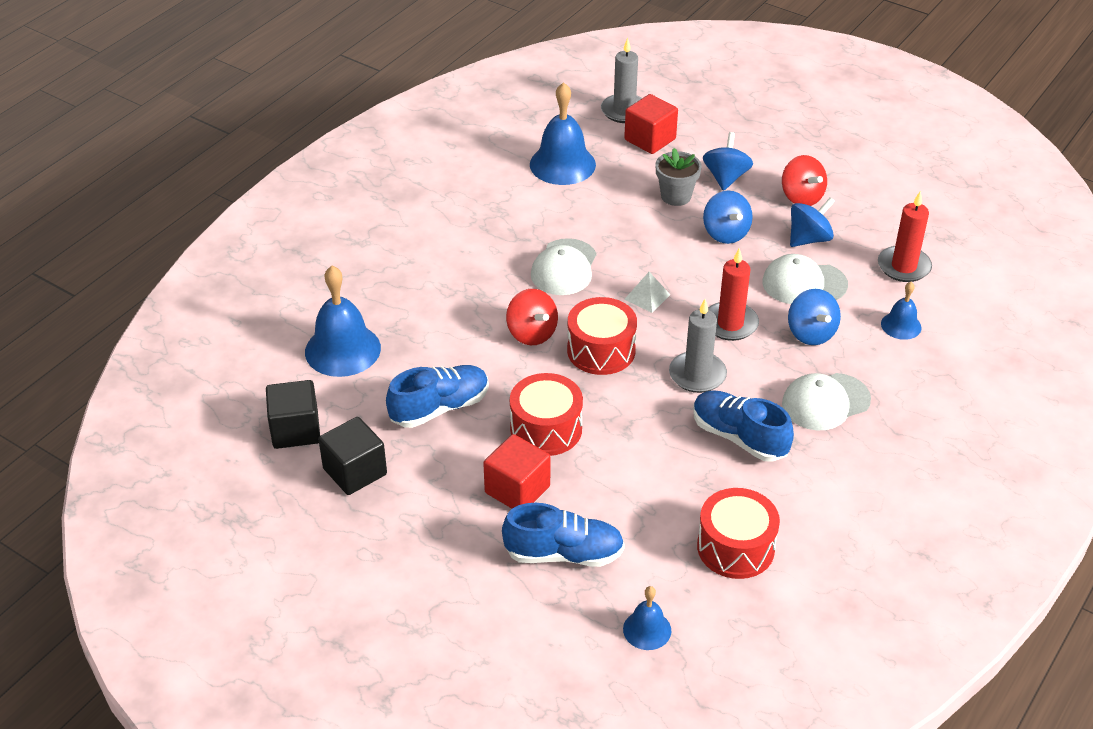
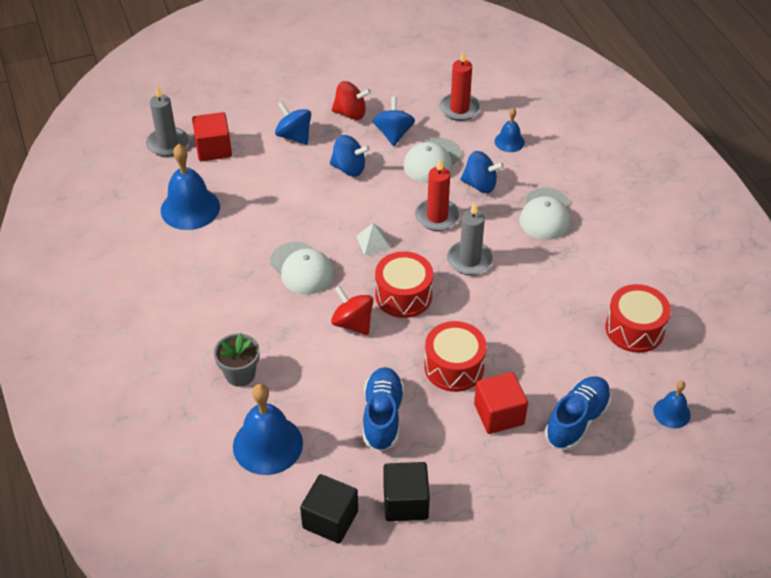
camera: 55 degrees left, 5 degrees up
(532, 333) = (353, 323): red spinning top -> red spinning top turned 135 degrees counterclockwise
(676, 196) = (287, 170): grey flower pot -> grey flower pot (240, 374)
(739, 437) = (542, 272): blue shoe -> none

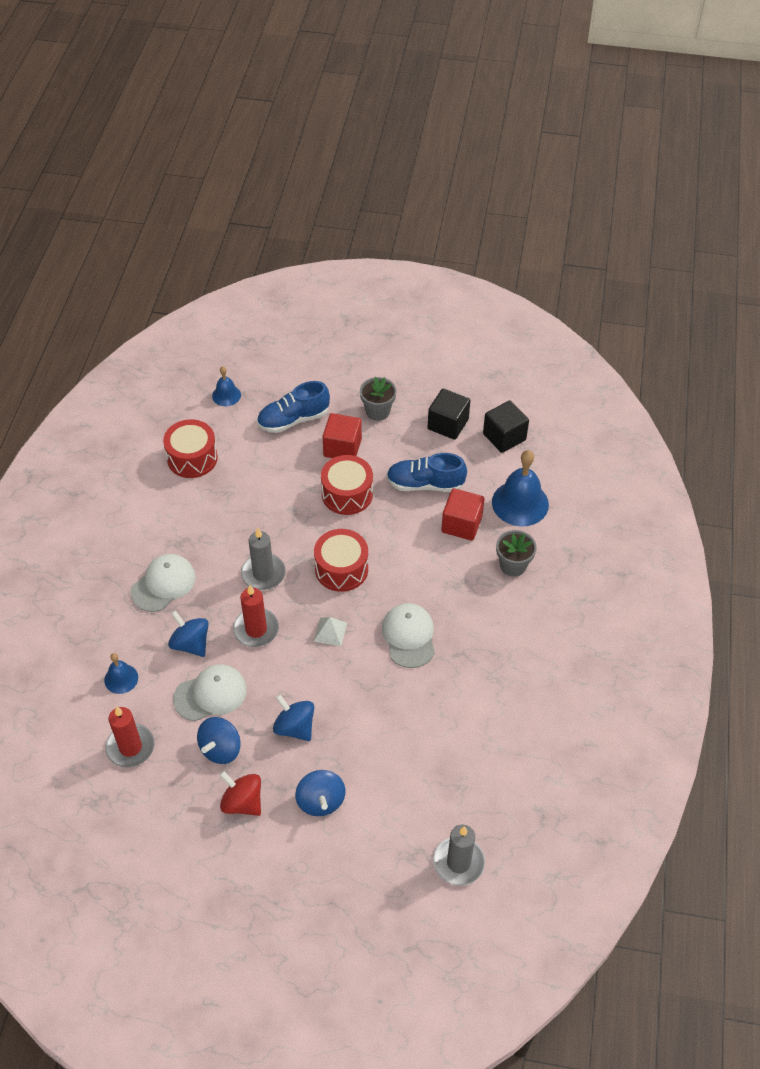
camera: 150 degrees left, 5 degrees up
(190, 208) = (475, 758): blue bell -> none
(214, 149) = (413, 828): red cube -> red cube (461, 524)
(353, 323) = (399, 565): red spinning top -> none
(382, 416) = (425, 484): blue shoe -> blue shoe turned 60 degrees clockwise
(496, 478) = (377, 411): none -> grey flower pot

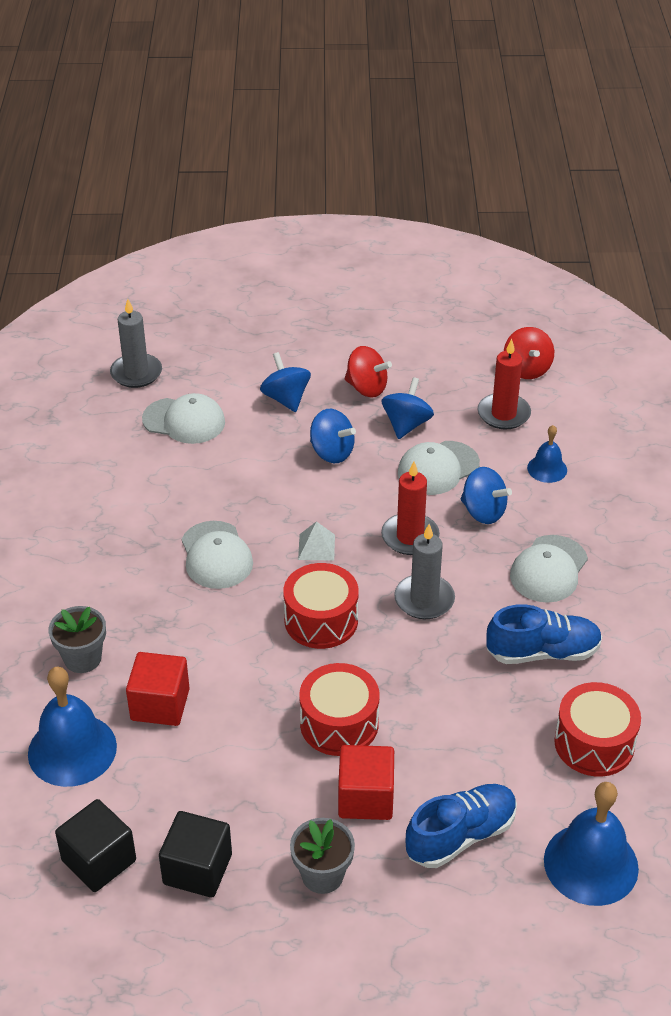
camera: 170 degrees right, 10 degrees down
(85, 801) = (526, 369): none -> red spinning top
(226, 395) = (591, 864): blue bell -> blue bell, size x1.86
(418, 788) = (184, 421): none -> white cap
(425, 484) = (222, 757): blue shoe -> blue shoe (542, 652)

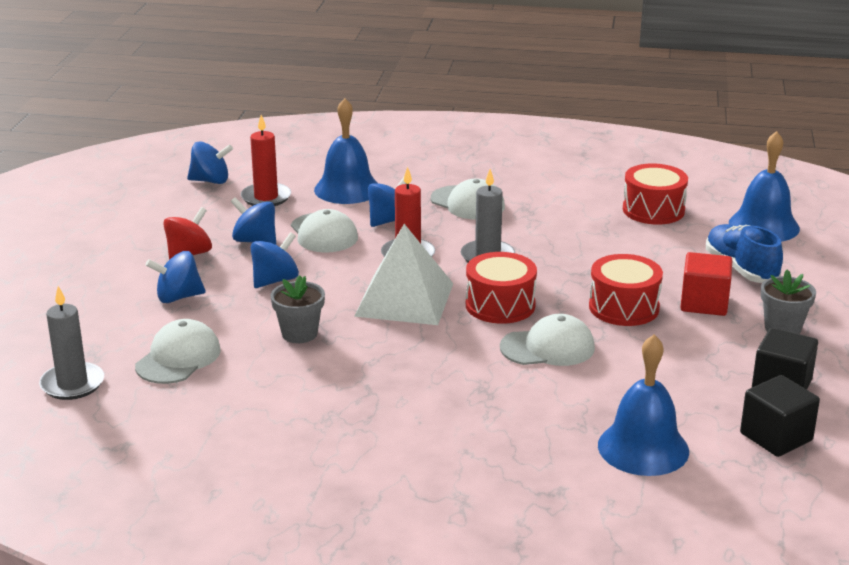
camera: 80 degrees left, 15 degrees down
(82, 658) = (522, 437): grey flower pot -> grey flower pot (299, 334)
(160, 704) = (590, 395): red cube -> none
(216, 555) = (397, 352): white cap -> white cap (548, 347)
(316, 547) = (404, 299): white pyramid -> white pyramid, size x2.38
(526, 369) = (210, 181): red spinning top -> blue spinning top
(542, 652) = (558, 217): blue shoe -> none
(547, 469) = (347, 189): blue bell -> blue bell, size x1.86

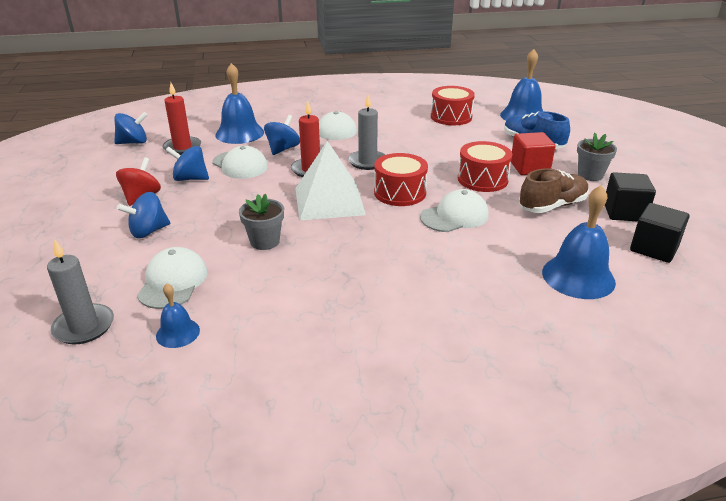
camera: 20 degrees left, 5 degrees up
(159, 410) = (178, 333): none -> blue bell
(275, 280) = (222, 204): blue spinning top -> none
(688, 359) = (552, 206): none -> brown shoe

